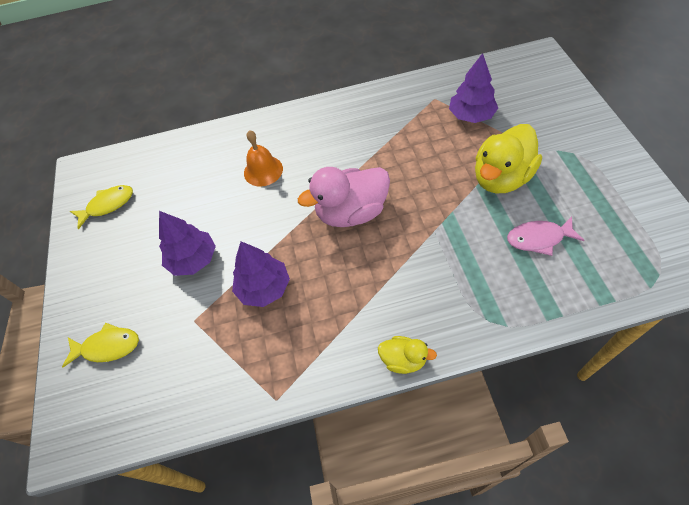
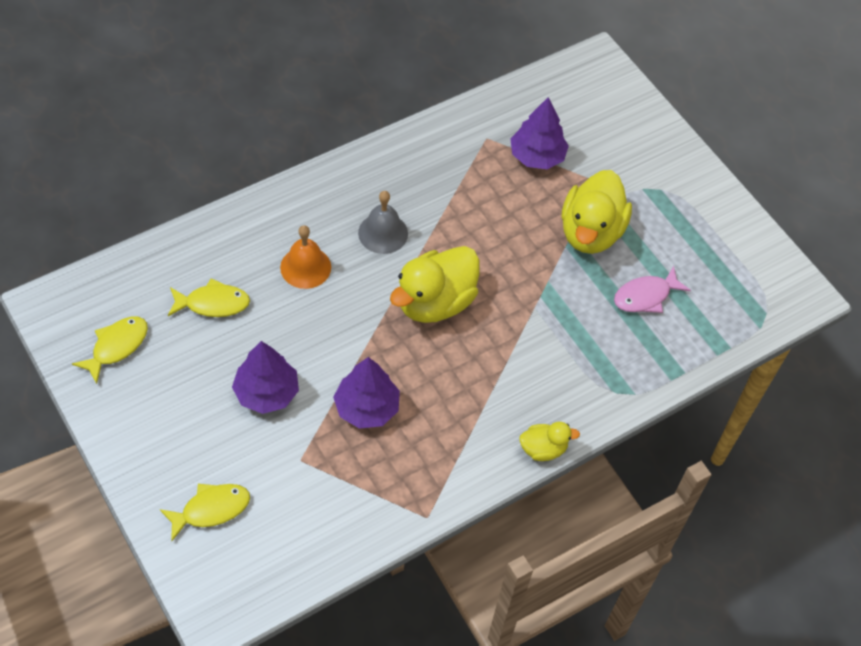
camera: 30 degrees left, 0 degrees up
(186, 186) = (213, 303): none -> yellow fish
(330, 155) = (383, 233): none -> grey bell
(351, 213) = (435, 302): pink duck -> yellow duck

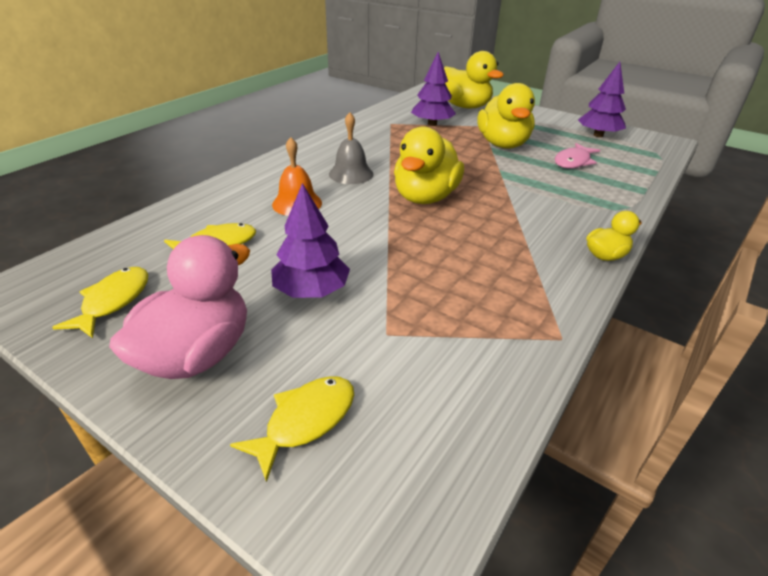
camera: 20 degrees left, 20 degrees down
(162, 426) = (197, 354): none -> pink duck
(367, 407) = (423, 273): purple tree -> purple tree (598, 135)
(610, 124) = (465, 106): none -> yellow duck

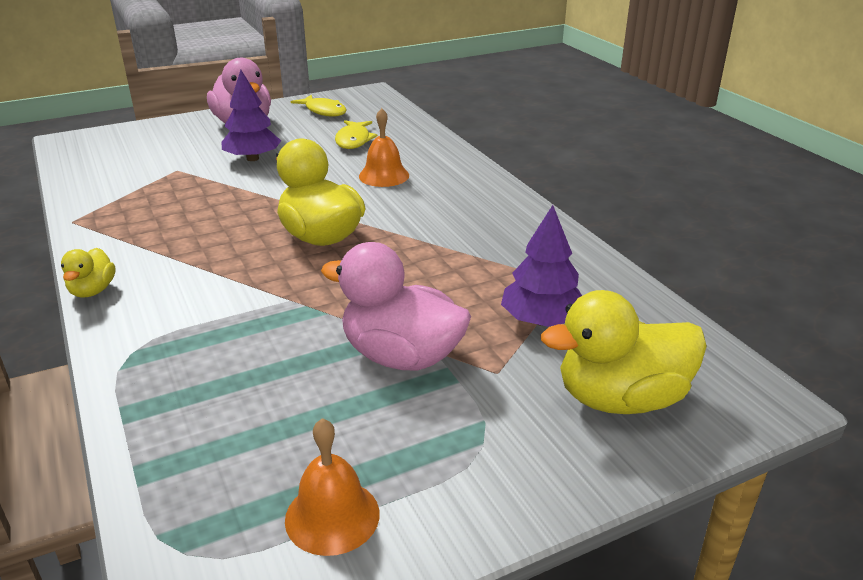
camera: 120 degrees right, 5 degrees down
(305, 421) = (157, 139): yellow fish -> none
(351, 174) = (420, 212): grey bell -> none
(503, 144) = (401, 356): yellow duck -> pink duck
(573, 162) = (273, 398): pink fish -> none
(598, 135) = (332, 516): purple tree -> orange bell

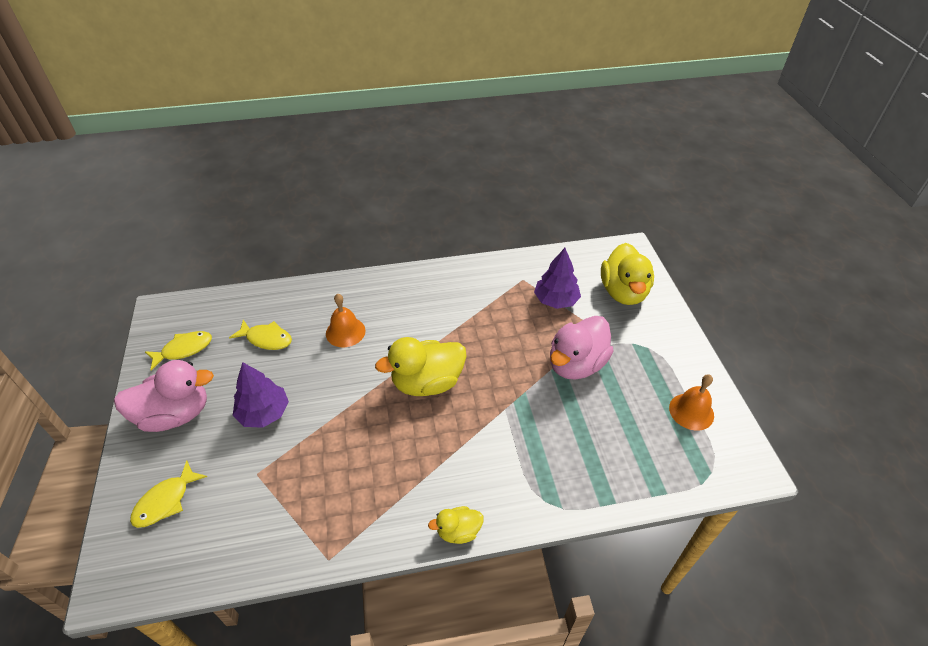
camera: 75 degrees left, 15 degrees up
(93, 291) = (458, 531): yellow duck -> yellow duck turned 150 degrees clockwise
(147, 141) = (166, 501): none -> yellow fish

